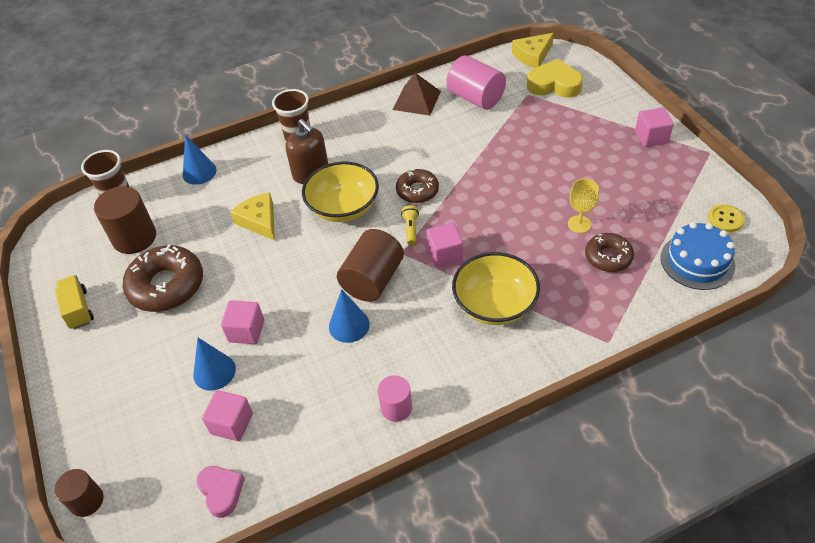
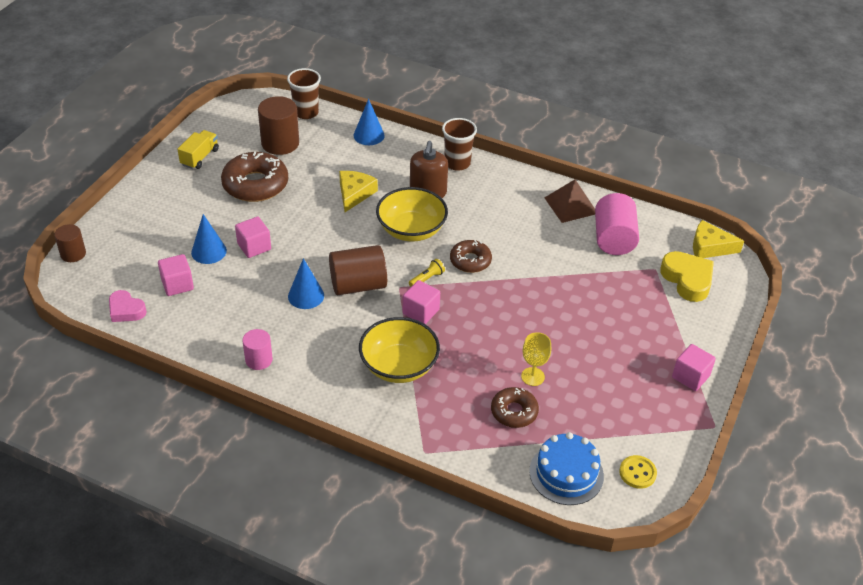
camera: 45 degrees right, 5 degrees down
(221, 491) = (126, 310): pink heart -> pink heart turned 105 degrees clockwise

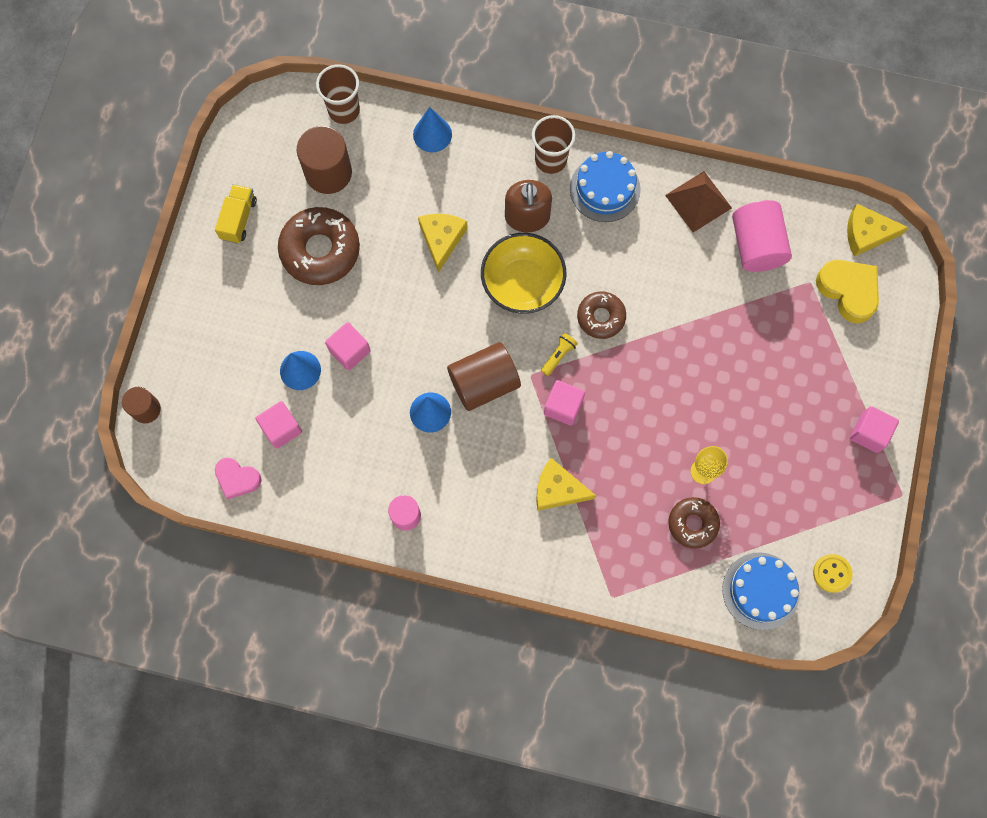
camera: 10 degrees left, 30 degrees up
(399, 366) = (558, 489): yellow bowl -> yellow cheese
(496, 186) = (605, 189): none -> blue cake

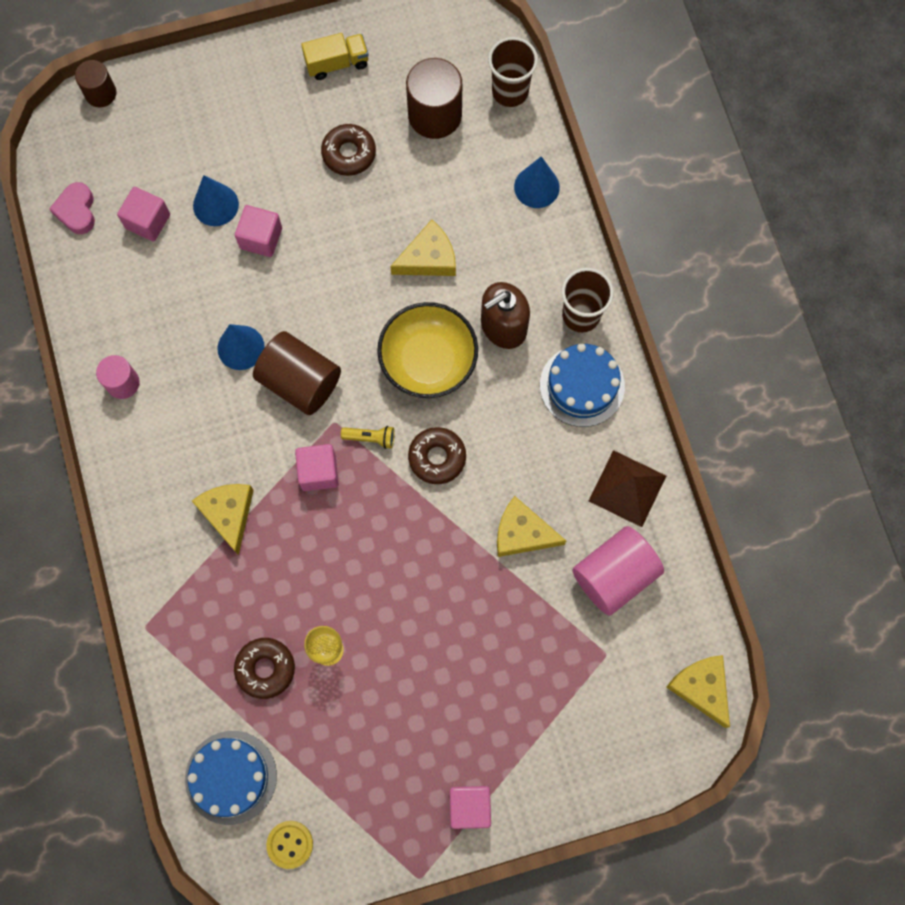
camera: 60 degrees right, 0 degrees up
(320, 250) = (349, 153): brown donut -> brown donut, size x0.60
(691, 289) = (522, 533): none -> yellow cheese
(848, 291) = (621, 701): yellow heart -> none

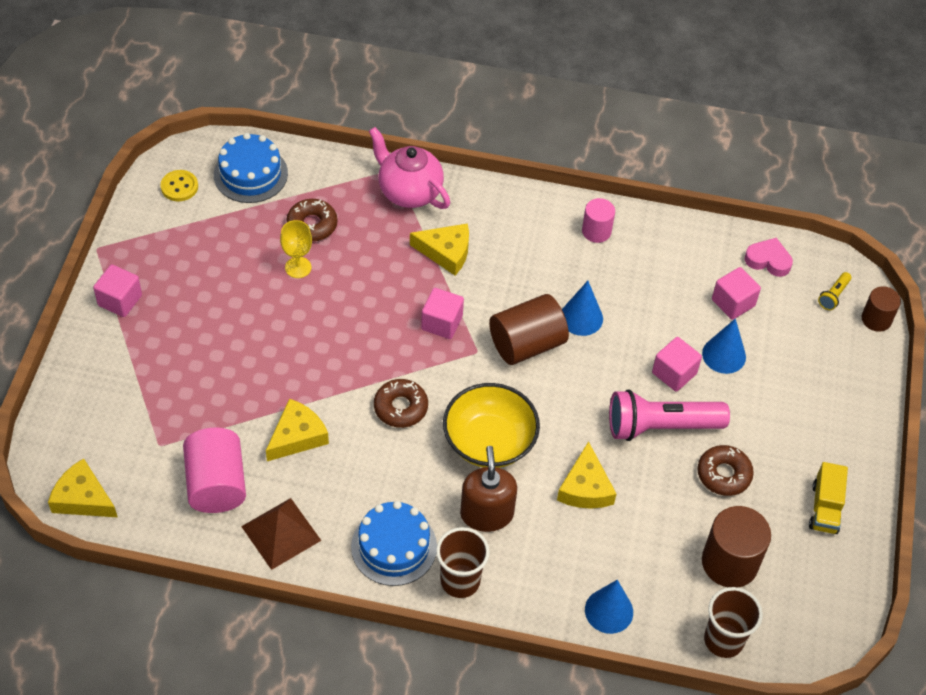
camera: 115 degrees right, 20 degrees down
(167, 594) = (409, 192): none -> pink teapot
(327, 225) = (661, 426): none -> pink flashlight
(370, 438) = (447, 370): yellow flashlight -> yellow flashlight (833, 296)
(701, 687) = (83, 498): yellow cheese -> yellow cheese turned 150 degrees counterclockwise

